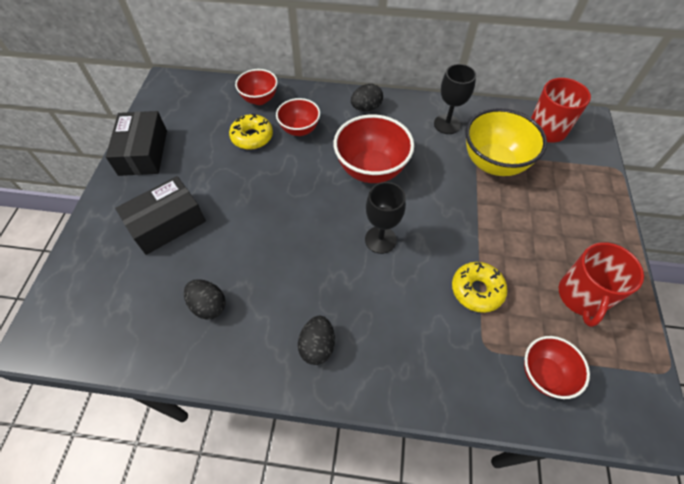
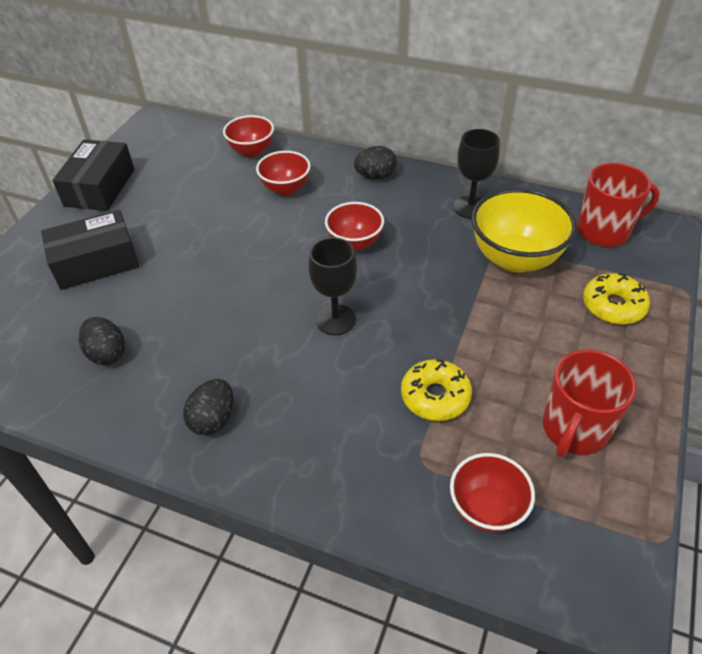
camera: 15 degrees right, 10 degrees down
(252, 137) = (227, 189): yellow donut -> yellow donut (613, 306)
(371, 169) = (355, 243): red bowl -> red bowl, size x0.61

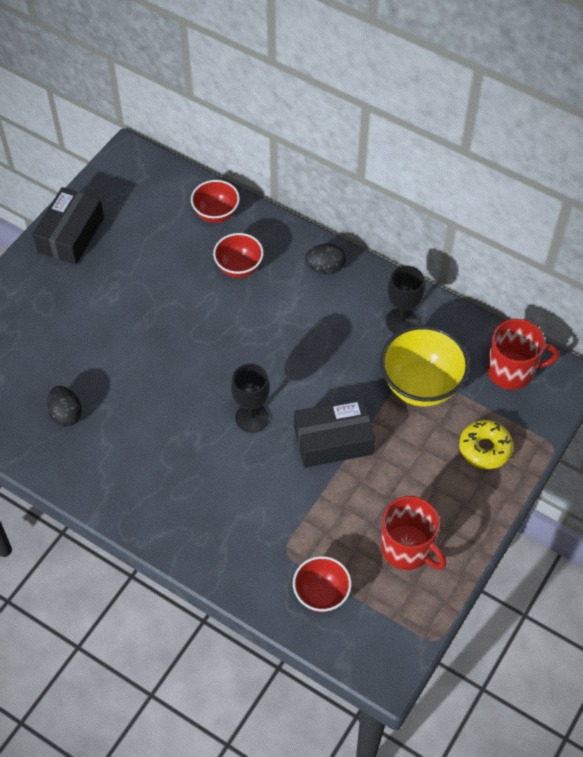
camera: 10 degrees right, 10 degrees up
(96, 262) = (62, 321): black box -> black box (333, 440)
(213, 419) = (140, 487): black egg -> none
(355, 243) = (287, 342): red bowl -> none
(435, 396) = (312, 501): yellow donut -> none
(574, 429) = (407, 549): red mug -> red mug turned 90 degrees counterclockwise

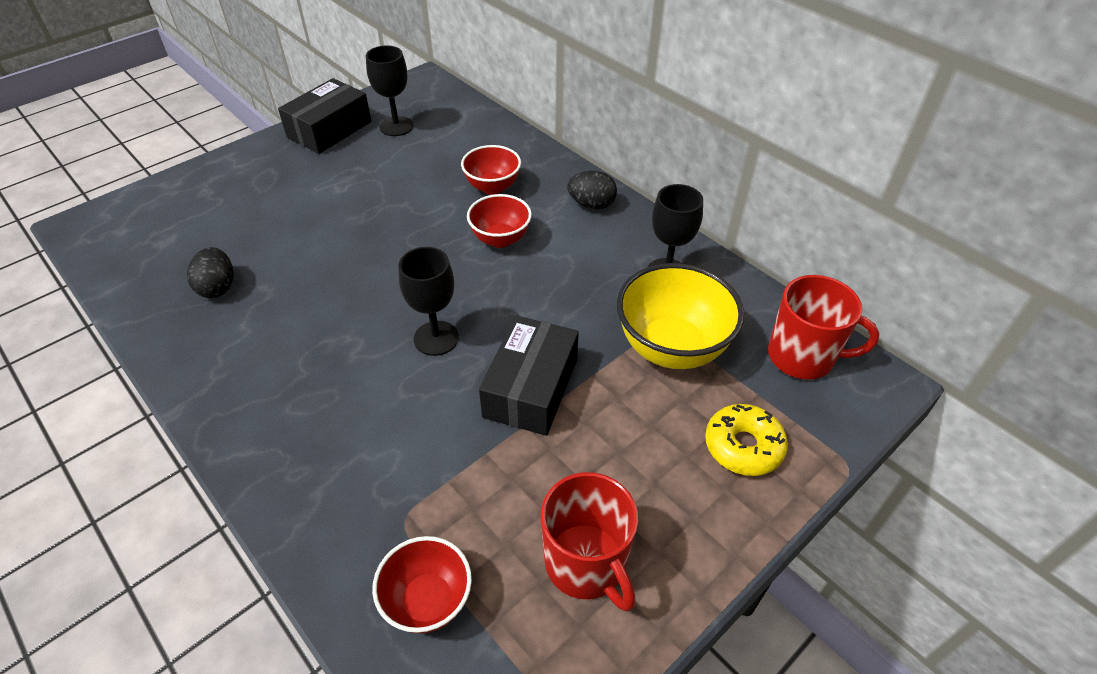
camera: 15 degrees right, 10 degrees down
(128, 218) = (396, 126): none -> black goblet
(216, 214) = (490, 138): red bowl -> red bowl (500, 239)
(333, 440) = (530, 388): black box -> black box turned 75 degrees counterclockwise

